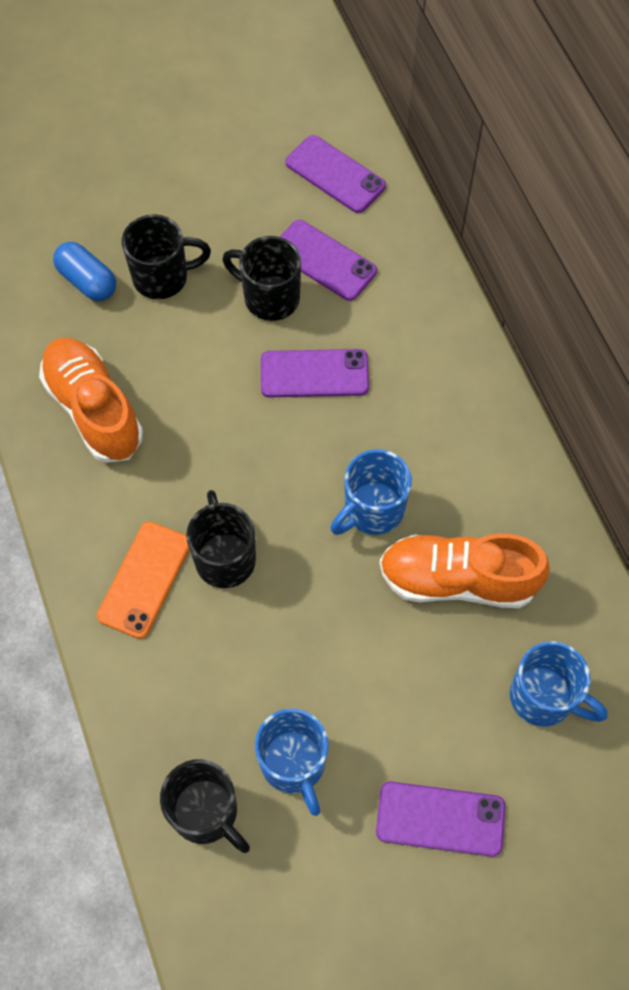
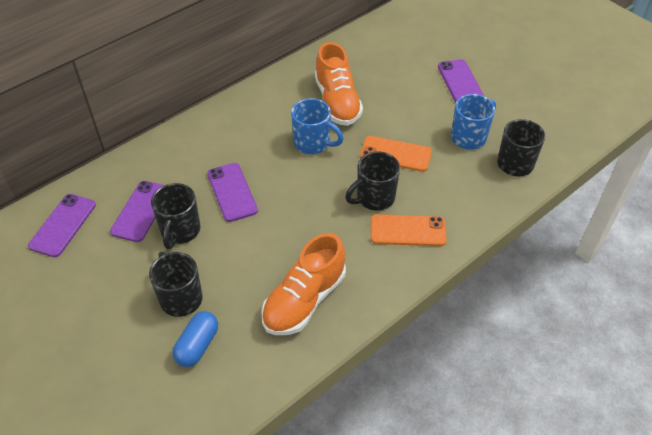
camera: 110 degrees left, 15 degrees down
(302, 625) = (395, 154): none -> orange phone
(543, 697) = (382, 62): blue mug -> none

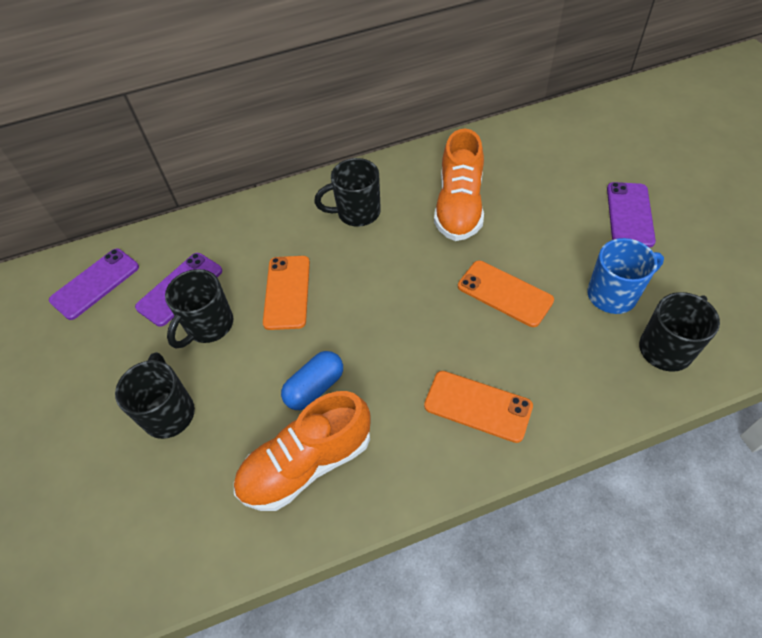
camera: 25 degrees right, 5 degrees up
(197, 345) = (158, 483): blue capsule -> blue capsule (315, 387)
(232, 192) = (287, 292): purple phone -> orange phone
(313, 143) = (407, 253): blue mug -> none
(374, 198) = (453, 347): black mug -> black mug (357, 213)

